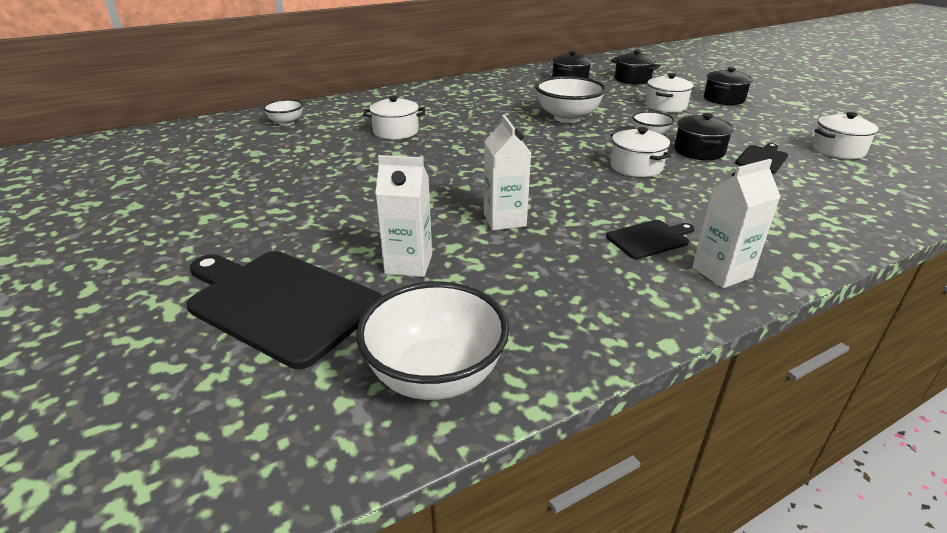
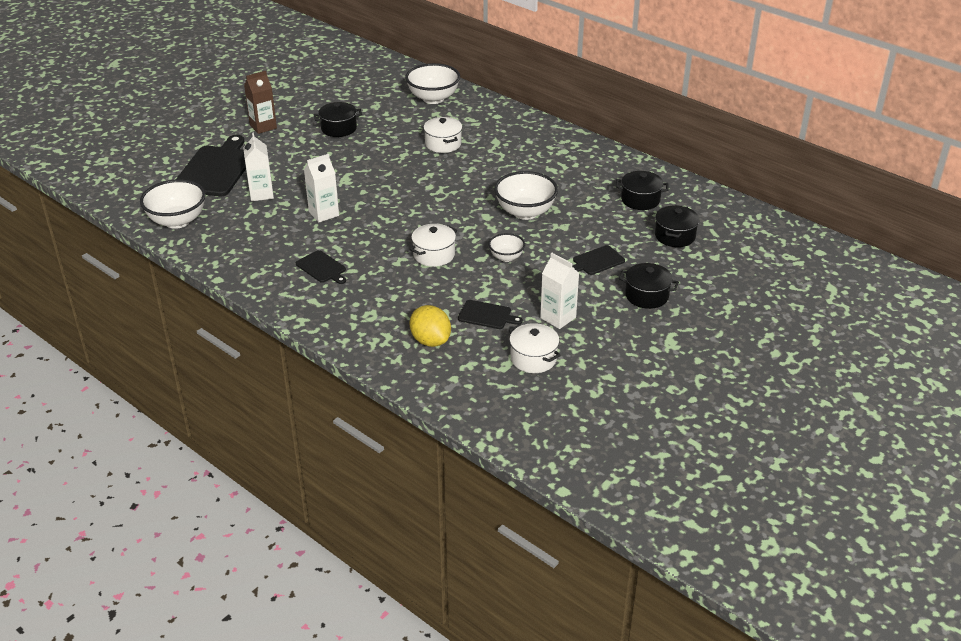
camera: 70 degrees right, 5 degrees up
(193, 237) = (263, 127): none -> brown carton
(286, 123) = (433, 98): white bowl -> white bowl, size x1.82
(665, 106) = (597, 261): white pot -> black cutting board
(699, 151) = (485, 283): black pot -> black pot (339, 128)
(722, 272) = (292, 295): white carton -> white carton (558, 318)
(819, 192) = (430, 340): none -> yellow lemon

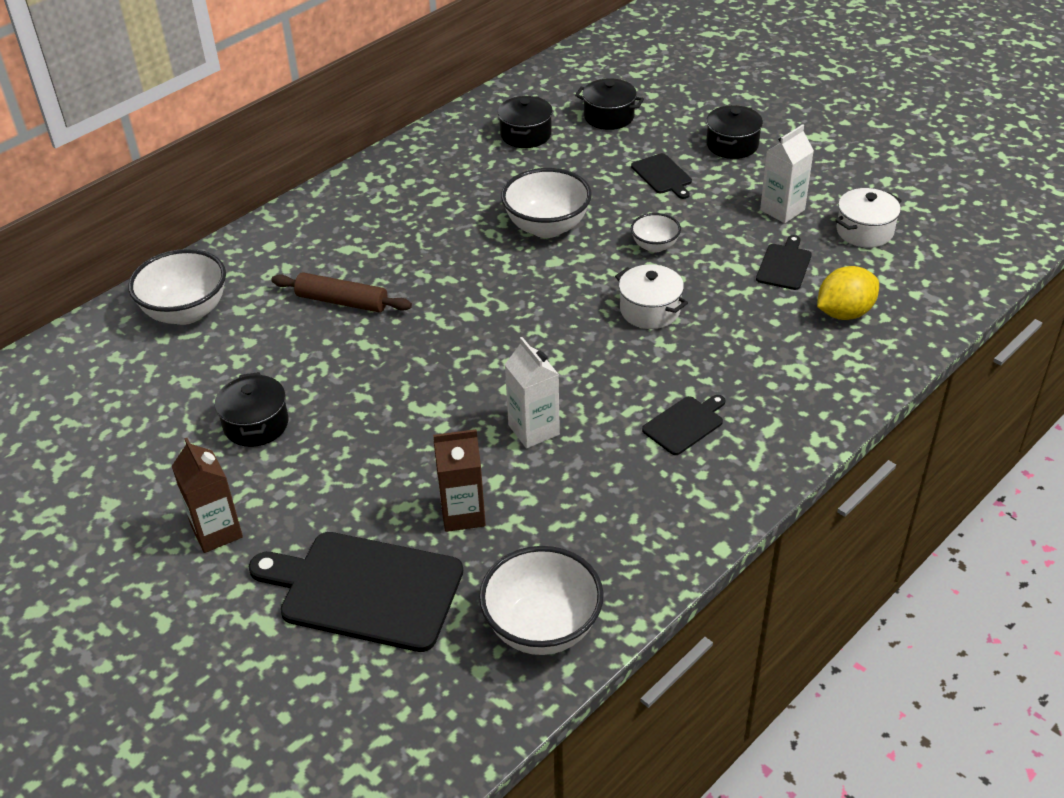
camera: 85 degrees left, 5 degrees up
(261, 194) = (463, 514): white carton -> brown carton
(443, 144) = (342, 301): white pot -> brown rolling pin

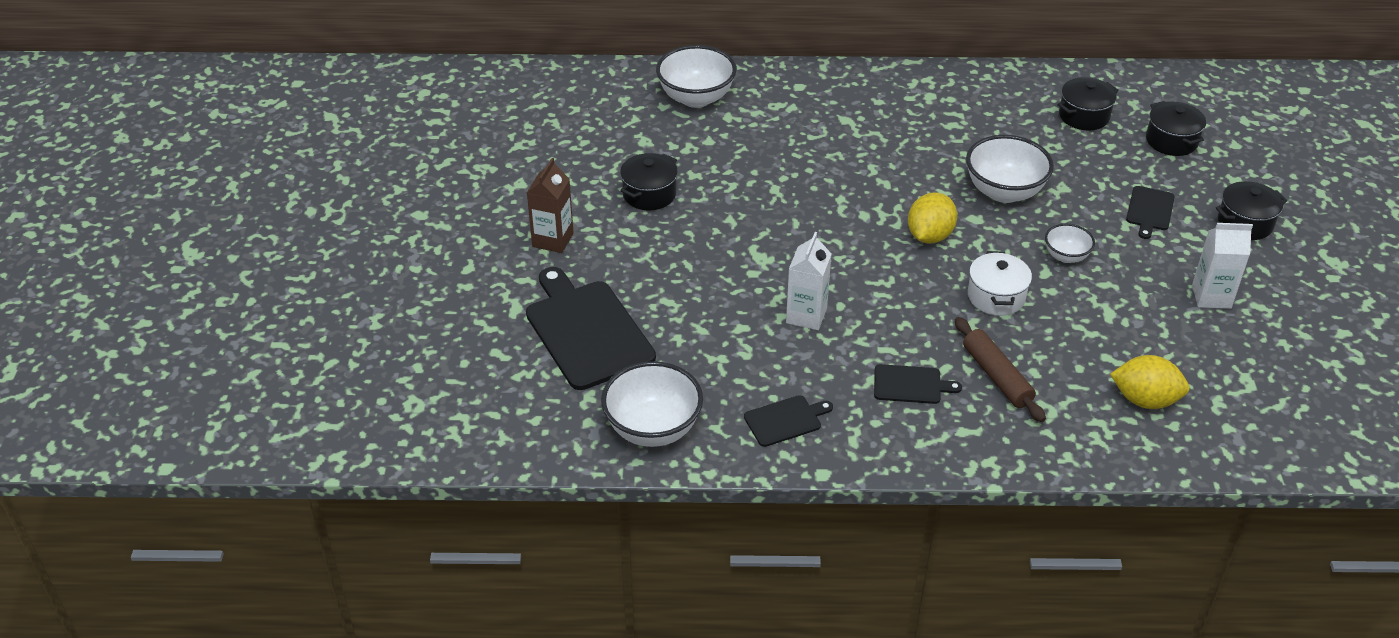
camera: 45 degrees right, 0 degrees up
(342, 301) = (797, 152): brown rolling pin -> brown rolling pin (997, 376)
(463, 514) = (695, 332): brown carton -> none
(539, 298) = (929, 236): none -> yellow lemon
(784, 265) = (1149, 336): black cutting board -> black cutting board (785, 420)
(864, 231) = (1258, 356): white pot -> none

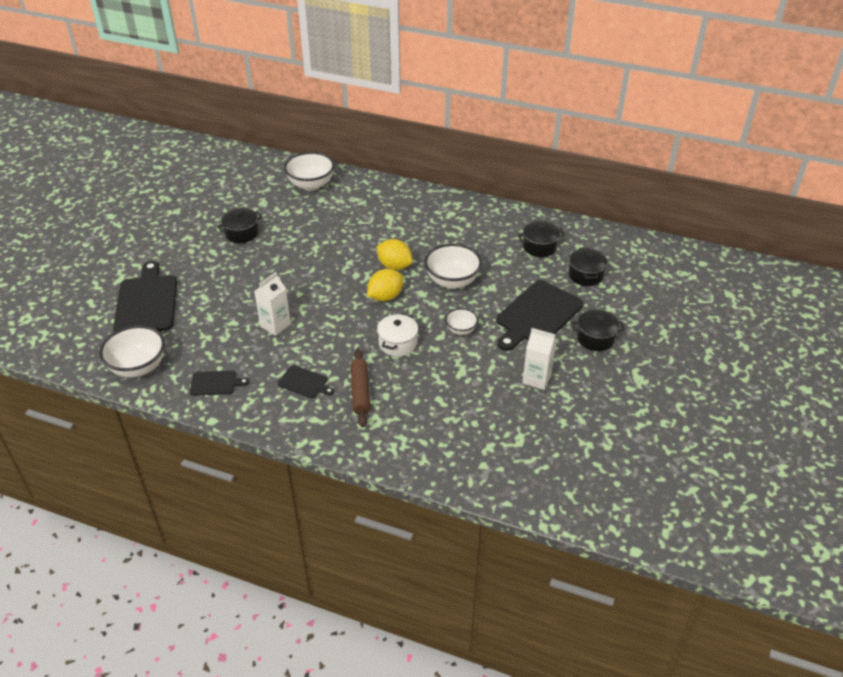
camera: 20 degrees right, 0 degrees up
(553, 240) = (169, 246): brown carton -> none
(1145, 400) = (442, 432): yellow lemon -> yellow lemon (394, 266)
(1149, 210) = (537, 315): black cutting board -> black cutting board, size x2.03

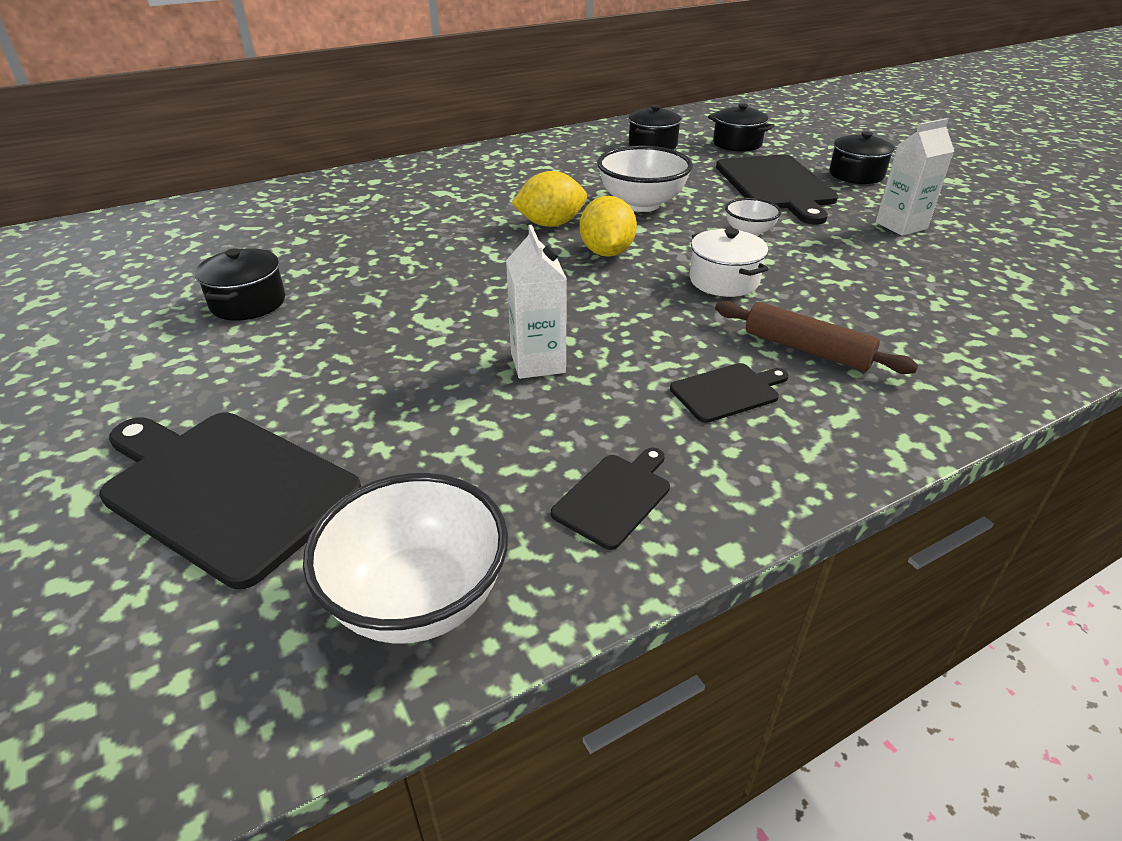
camera: 50 degrees left, 5 degrees down
(311, 185) = (263, 212): white bowl -> none

